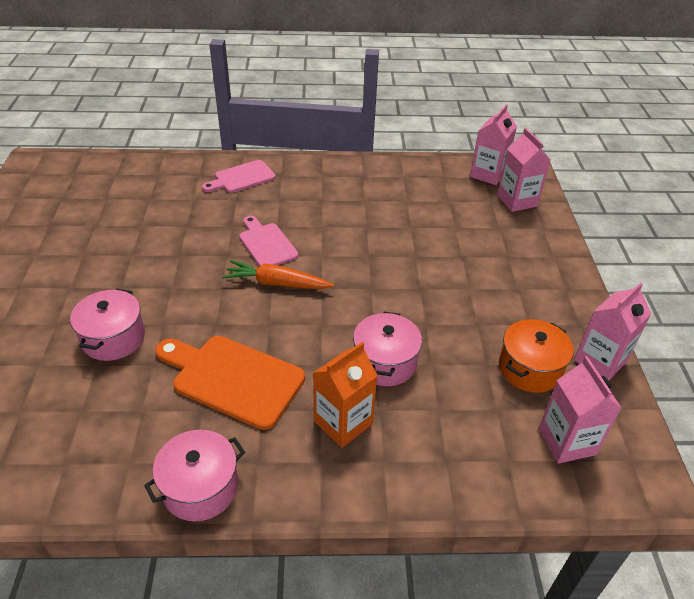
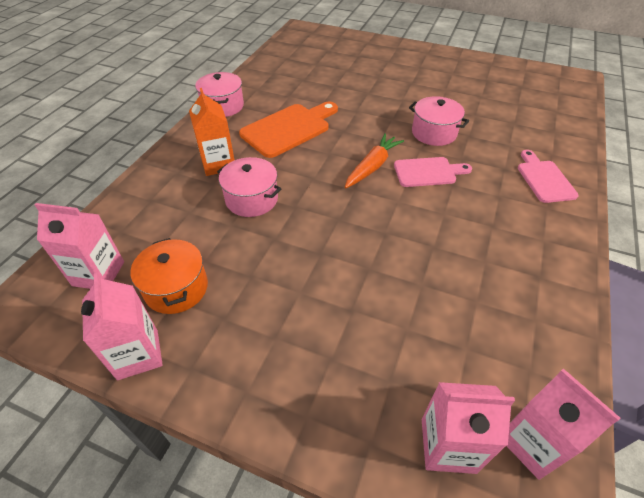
camera: 115 degrees right, 5 degrees up
(113, 338) = (353, 93): pink pot -> pink pot (434, 133)

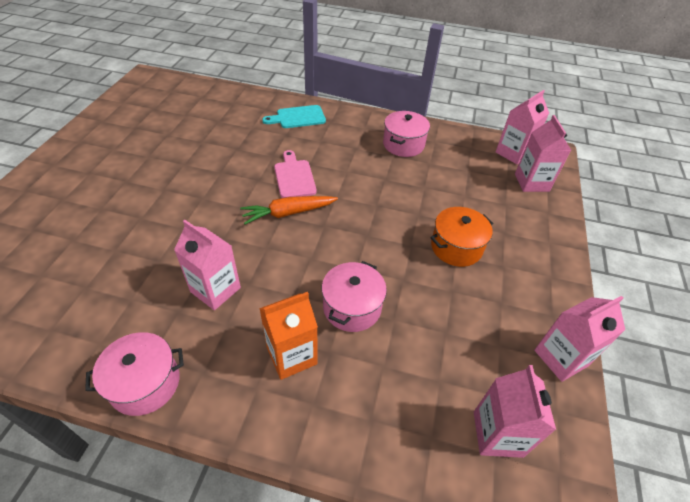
camera: 100 degrees left, 0 degrees up
(176, 288) = (486, 348): orange pot -> orange pot (456, 247)
(288, 129) = (215, 290): orange cutting board -> pink carton
(372, 166) = (288, 213): orange carrot -> orange carrot turned 45 degrees counterclockwise
(434, 133) = (231, 170): pink pot -> pink pot (403, 144)
(544, 179) = (298, 117): pink cutting board -> turquoise cutting board

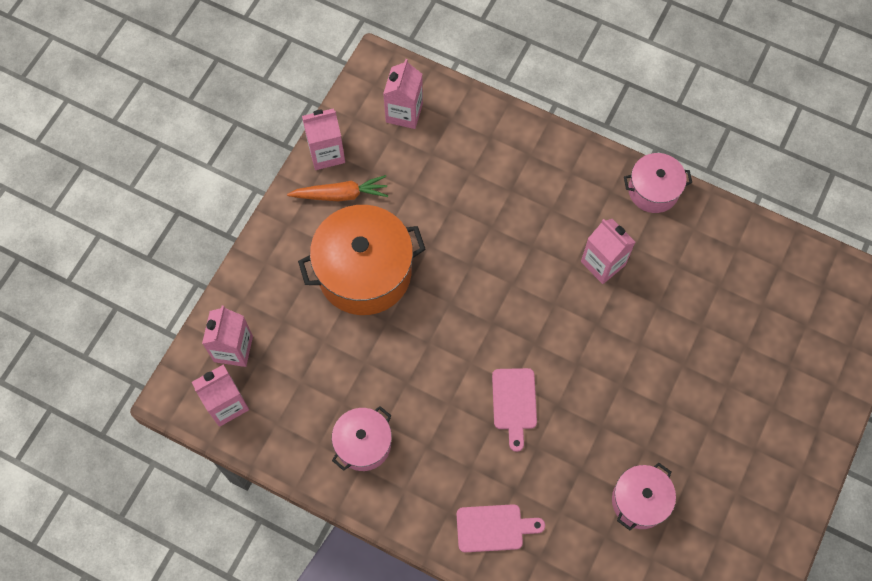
camera: 165 degrees left, 20 degrees up
(288, 213) = (527, 346): orange carrot -> orange carrot (341, 195)
(291, 355) = (541, 192): orange carton -> none
(298, 117) = (494, 528): turquoise cutting board -> pink cutting board
(352, 307) = (484, 225): pink pot -> pink pot (639, 501)
(456, 247) = (364, 272): orange pot -> orange pot, size x1.79

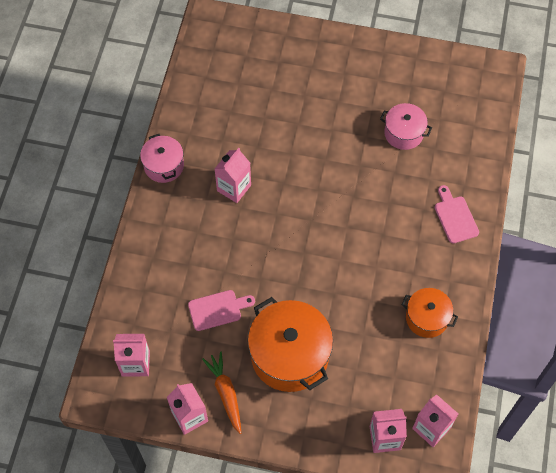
camera: 105 degrees left, 5 degrees down
(363, 444) = (427, 318): pink pot -> orange pot
(514, 403) = (361, 224): pink cutting board -> pink cutting board (217, 309)

